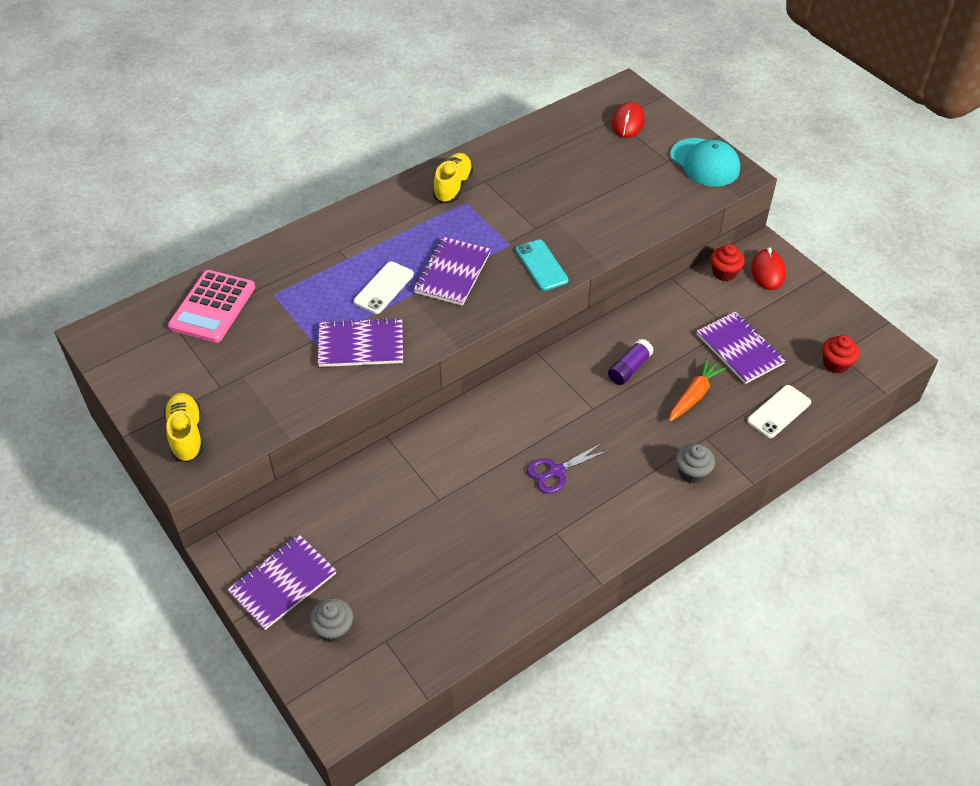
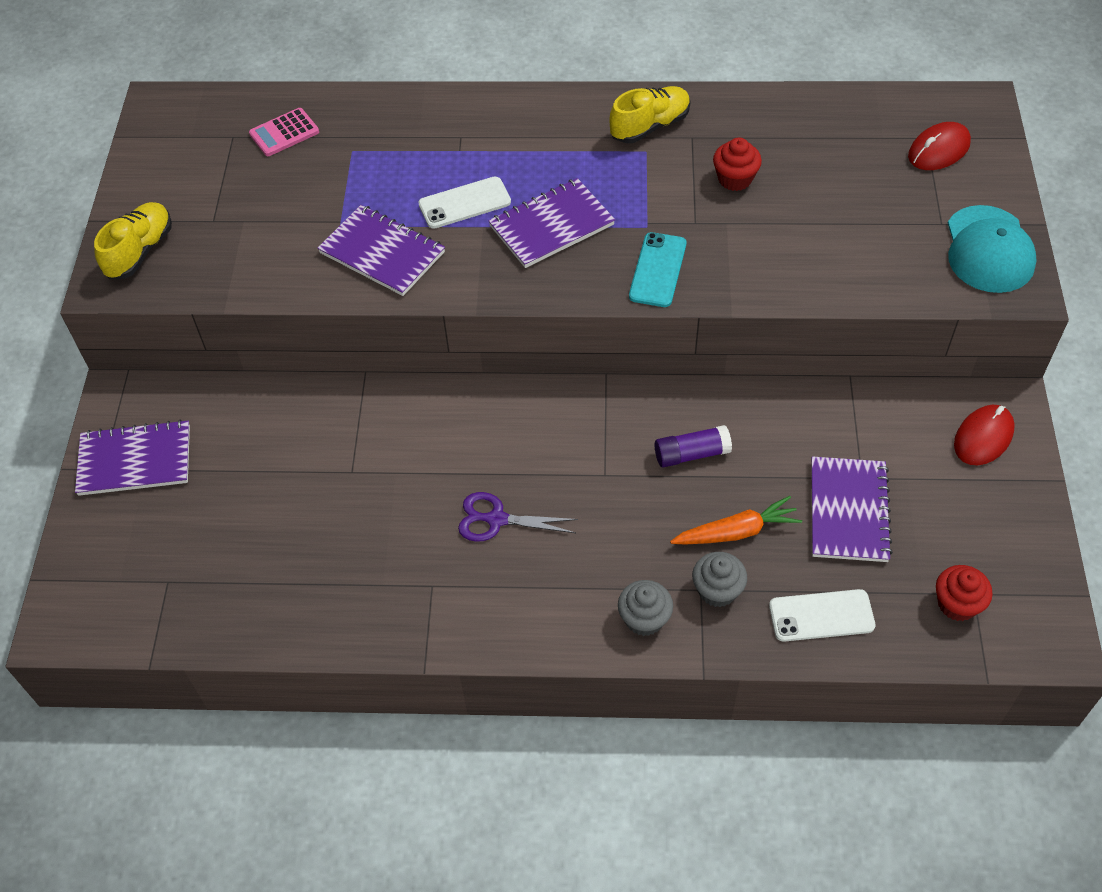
camera: 40 degrees right, 5 degrees up
(212, 307) = (284, 133): pink calculator -> pink calculator, size x0.59
(334, 629) = (135, 537): grey cupcake -> grey cupcake (717, 590)
(724, 272) = (924, 407): red cupcake -> red cupcake (735, 179)

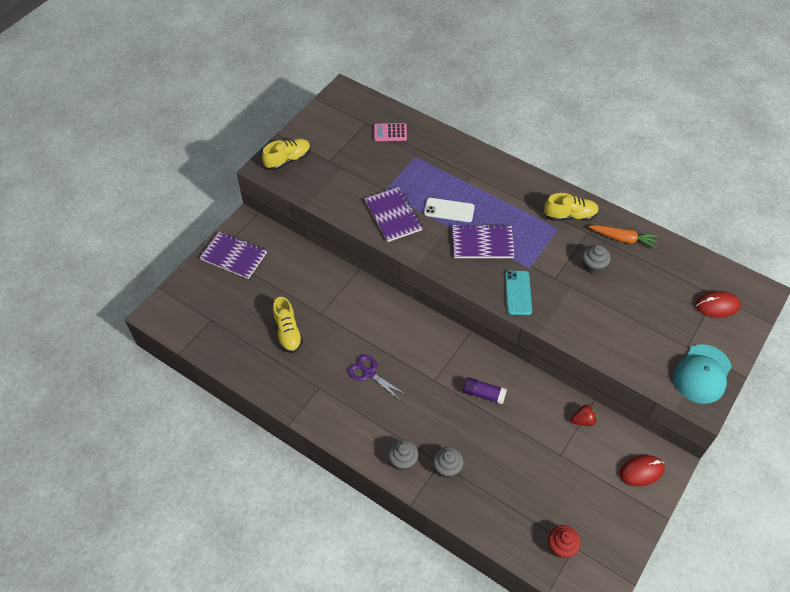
camera: 30 degrees right, 0 degrees up
(317, 530) = (288, 332): none -> yellow shoe
(658, 270) = (518, 293): turquoise phone -> turquoise phone turned 45 degrees counterclockwise
(735, 179) = (593, 265): red cupcake -> grey cupcake
(736, 531) = (477, 445): orange carrot -> orange carrot (623, 239)
(821, 615) = (488, 510): white phone -> none
(848, 511) = (541, 467): purple notebook -> none
(856, 412) = (583, 420): none -> red strawberry

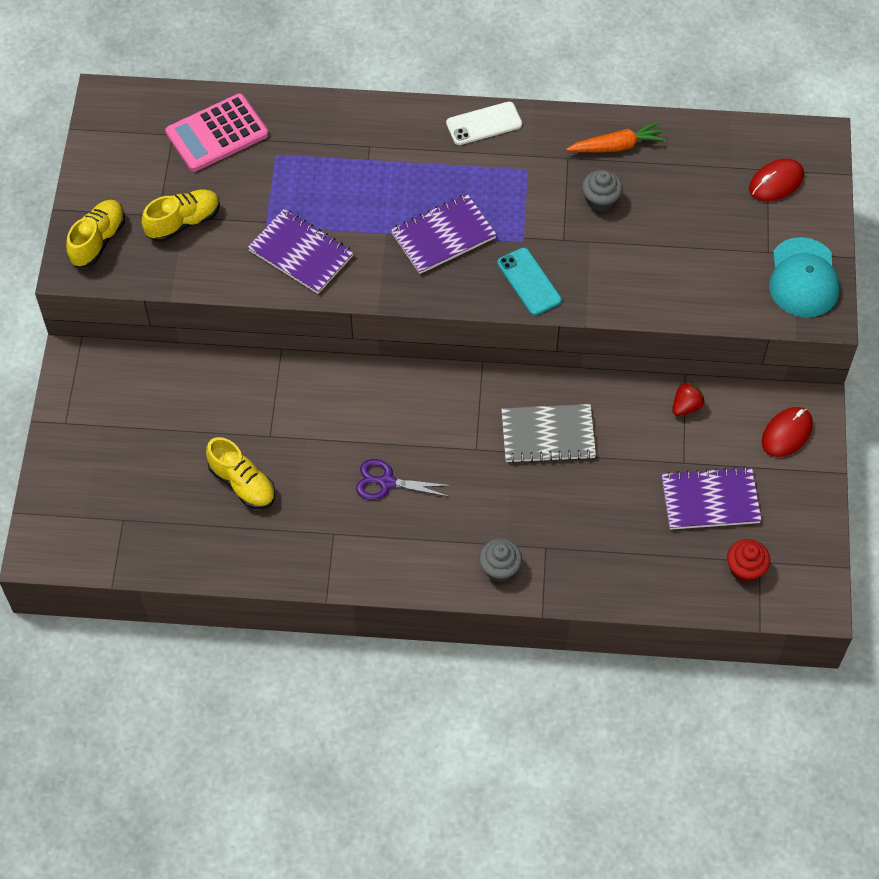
camera: 30 degrees left, 5 degrees up
(234, 256) = (92, 417): purple notebook -> purple notebook (710, 500)
(390, 132) = (217, 133): pink calculator -> pink calculator, size x1.70
(447, 468) = (559, 548): grey cupcake -> none
(449, 210) = (371, 210): white phone -> white phone (484, 124)
(484, 394) = (548, 435): purple glue stick -> grey notebook
(570, 216) = (532, 145): yellow shoe -> yellow shoe (183, 222)

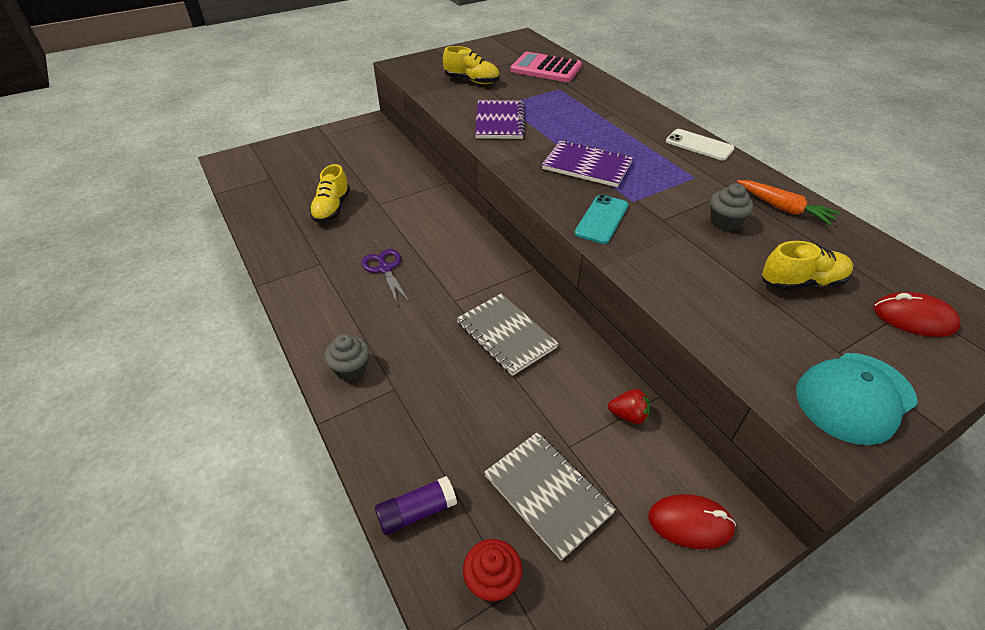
camera: 55 degrees right, 15 degrees down
(98, 240) = (428, 64): yellow shoe -> yellow shoe (801, 282)
(667, 586) = (417, 511): none -> purple glue stick
(710, 500) = (548, 494): purple notebook -> grey notebook

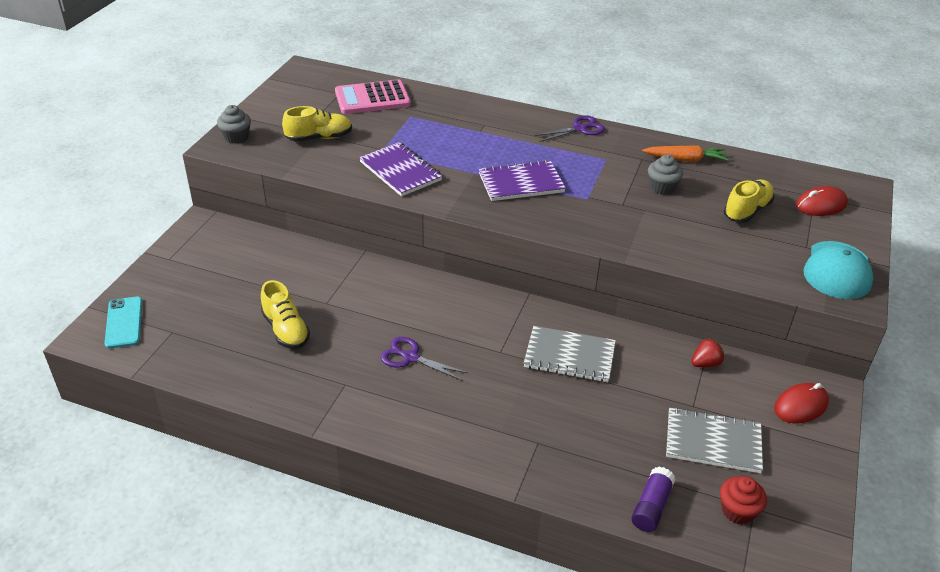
camera: 40 degrees left, 5 degrees down
(351, 368) = (487, 449): grey cupcake -> grey cupcake (236, 137)
(602, 219) = (583, 224): turquoise phone -> turquoise phone (124, 322)
(699, 145) = (580, 129): white phone -> purple scissors

